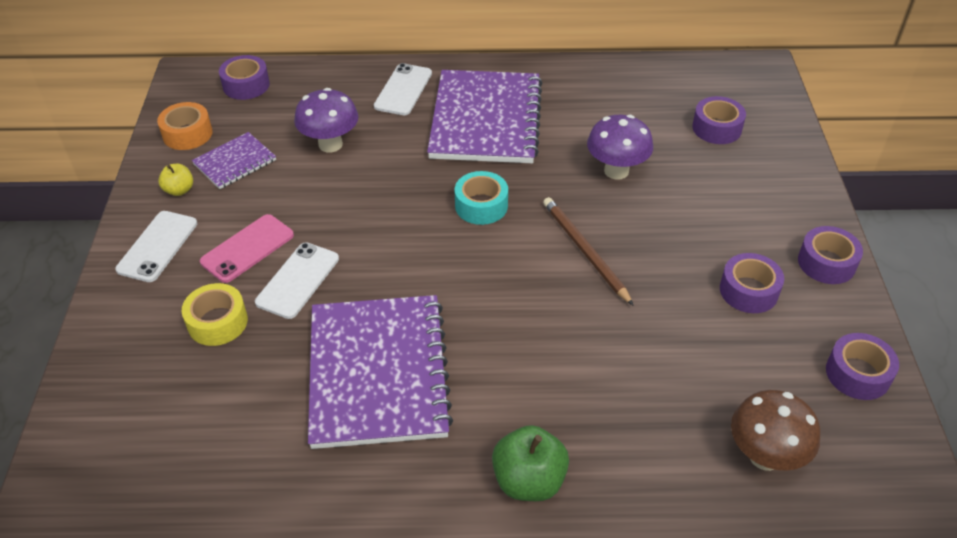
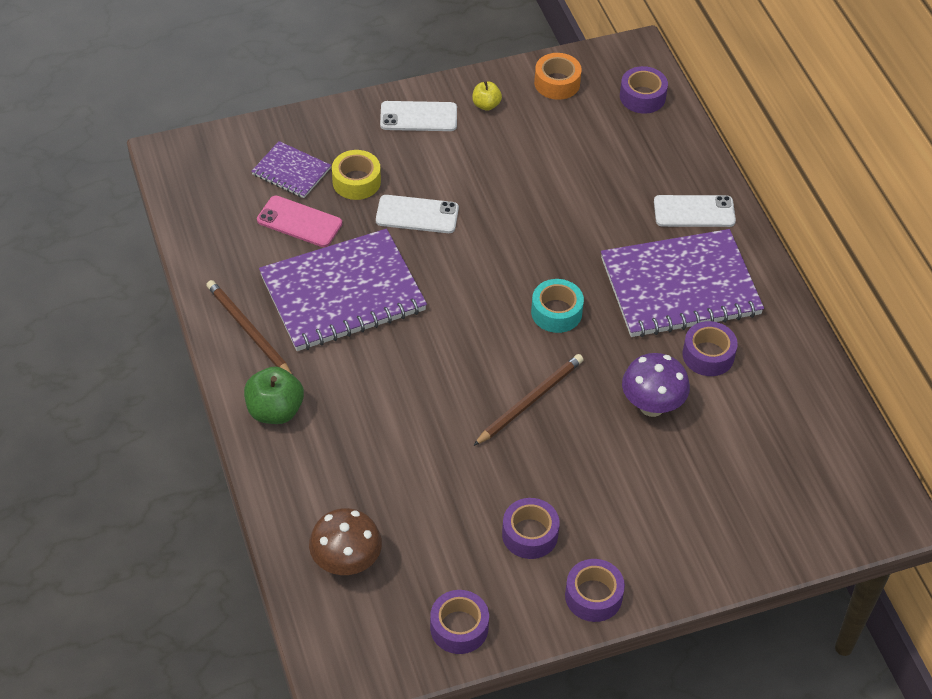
camera: 70 degrees right, 5 degrees up
(235, 162) = (535, 127): purple notebook -> purple notebook (291, 171)
(247, 248) = (438, 171): pink phone -> pink phone (299, 222)
(330, 144) = (589, 183): purple mushroom -> none
(393, 482) = (248, 330): none -> brown pencil
(717, 128) = (762, 482): purple tape -> purple tape (708, 355)

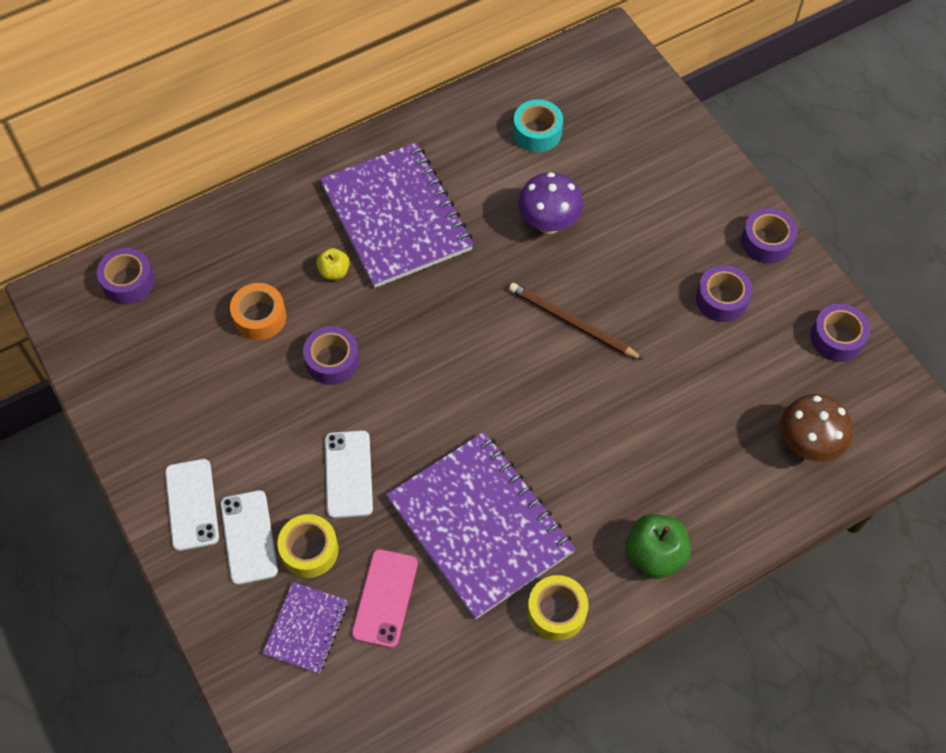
camera: 100 degrees left, 10 degrees up
(248, 330) = (556, 611): brown pencil -> yellow tape
(486, 105) = (162, 435): yellow apple -> yellow apple (334, 272)
(556, 312) = (455, 317): turquoise tape -> turquoise tape (537, 132)
(557, 83) = (116, 368): orange tape -> orange tape (260, 317)
(694, 212) = (293, 216): white phone -> white phone (249, 537)
(708, 355) = (476, 186): purple tape -> purple tape (332, 360)

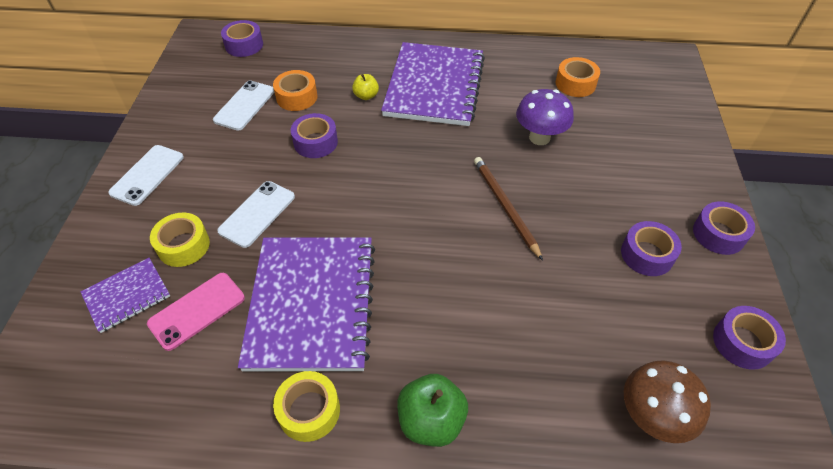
camera: 35 degrees right, 10 degrees down
(249, 537) = (157, 214): white phone -> white phone (244, 105)
(537, 132) = (575, 84): turquoise tape -> orange tape

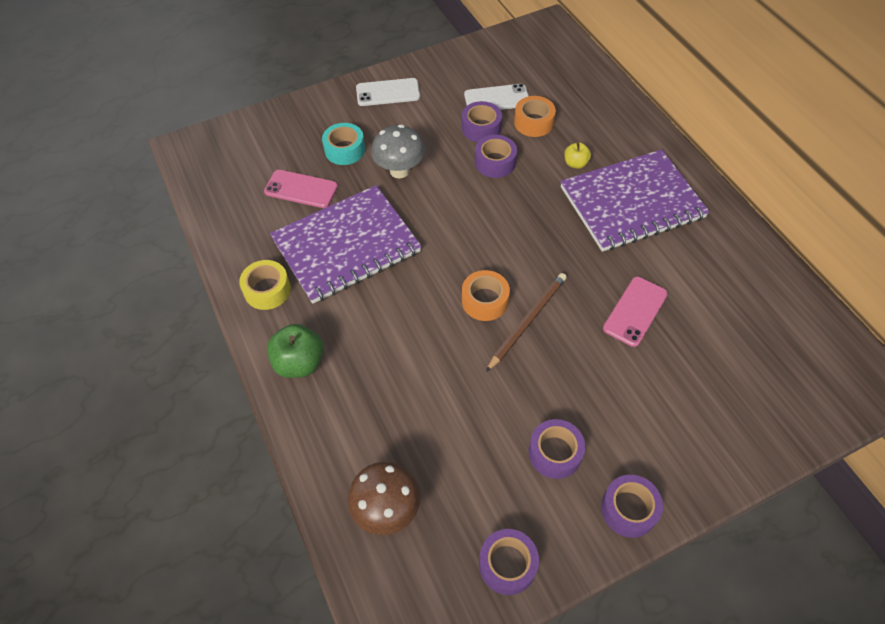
camera: 60 degrees right, 5 degrees up
(127, 295) = (289, 148): purple notebook -> none
(183, 246) = (344, 150): yellow tape -> turquoise tape
(244, 45) = (562, 56): purple tape -> purple tape (481, 128)
(257, 214) = (399, 171): white phone -> grey mushroom
(539, 138) = (635, 311): purple mushroom -> pink phone
(575, 84) = (742, 310): orange tape -> orange tape (485, 301)

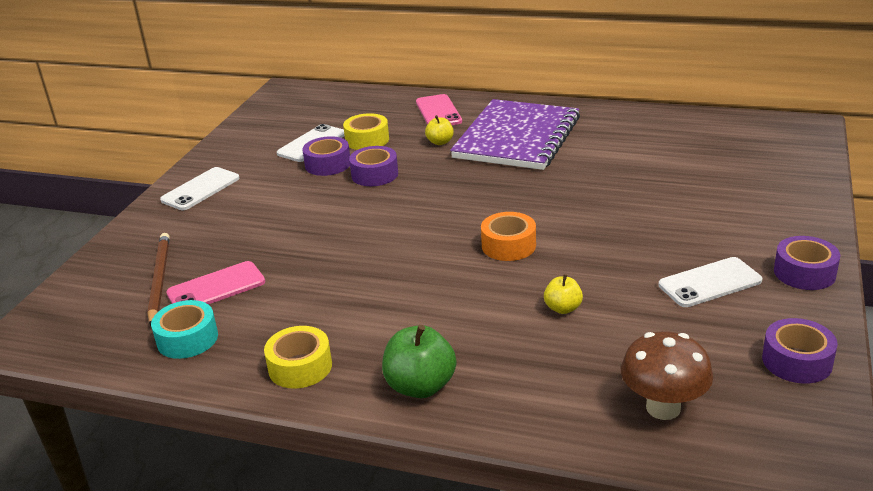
camera: 45 degrees left, 25 degrees down
(344, 150) = (218, 241): turquoise tape -> turquoise tape (187, 339)
(346, 245) = (329, 292): purple notebook -> none
(399, 171) = (297, 223): grey mushroom -> none
(442, 382) = (563, 308): none -> yellow apple
(527, 321) = (560, 234): brown pencil -> brown pencil (159, 279)
(533, 122) = (367, 140): orange tape -> yellow tape
(555, 453) = (710, 283): purple tape -> white phone
(635, 311) = (620, 183): pink phone -> pink phone (438, 112)

